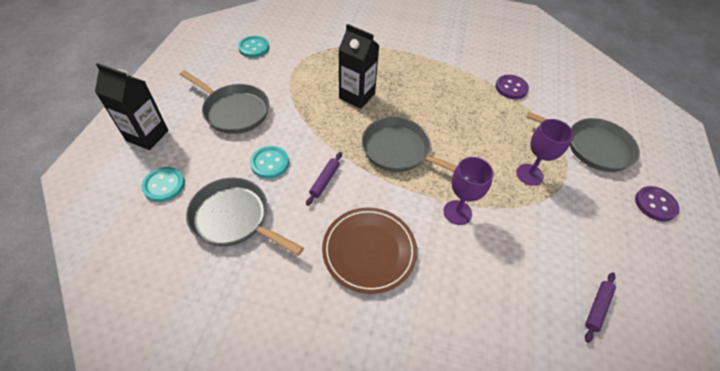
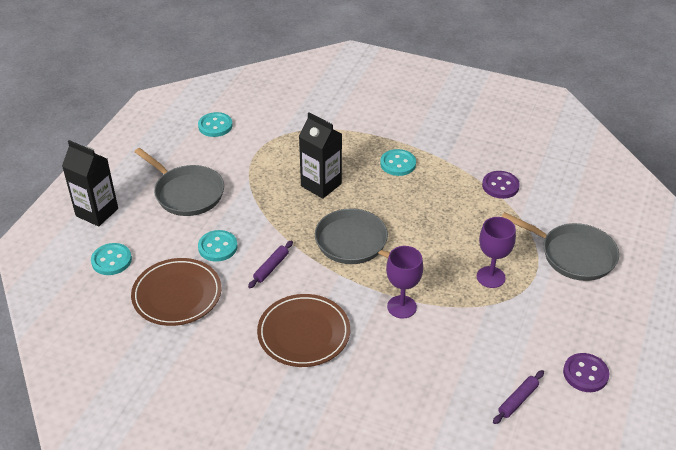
camera: 10 degrees right, 10 degrees down
(234, 218) = (177, 295): grey pan -> brown plate
(419, 73) = (398, 164): none -> turquoise button
(655, 204) = (620, 316): purple button -> purple button (585, 374)

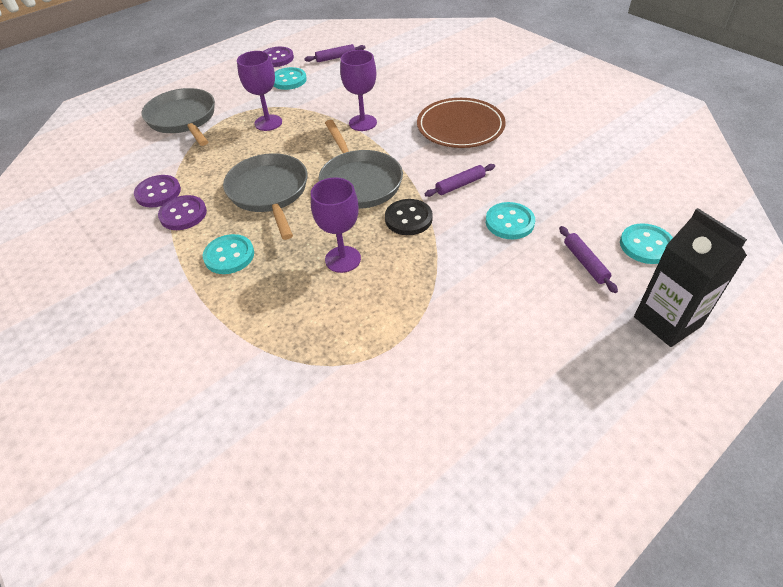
camera: 150 degrees left, 5 degrees up
(154, 233) = (585, 263): none -> purple rolling pin
(177, 295) = (571, 187): brown plate -> none
(186, 193) = (526, 308): grey pan -> grey pan (269, 192)
(215, 126) = (433, 431): turquoise button -> turquoise button (289, 80)
(295, 226) = (408, 219): none -> black button
(321, 185) = (343, 259): black carton -> purple goblet
(461, 178) = (183, 214): none -> purple button

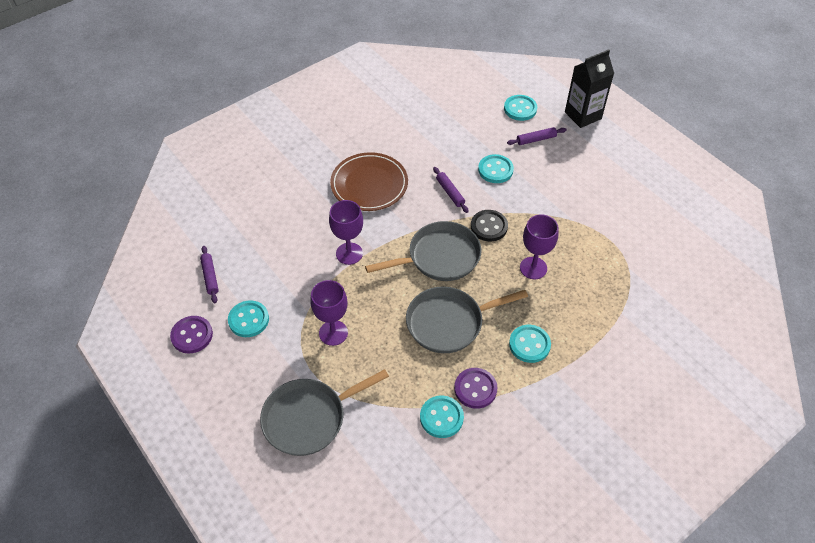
camera: 90 degrees left, 5 degrees up
(158, 193) = (441, 417): purple button -> turquoise button

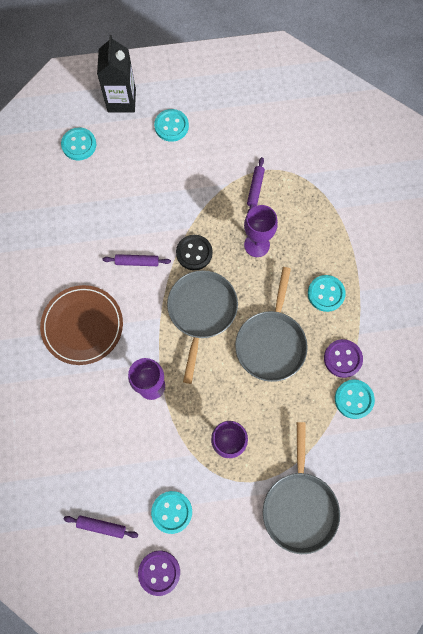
camera: 60 degrees left, 20 degrees up
(495, 170) = (136, 209): turquoise button -> turquoise button (171, 126)
(536, 139) = (123, 155): purple rolling pin -> purple rolling pin (255, 189)

